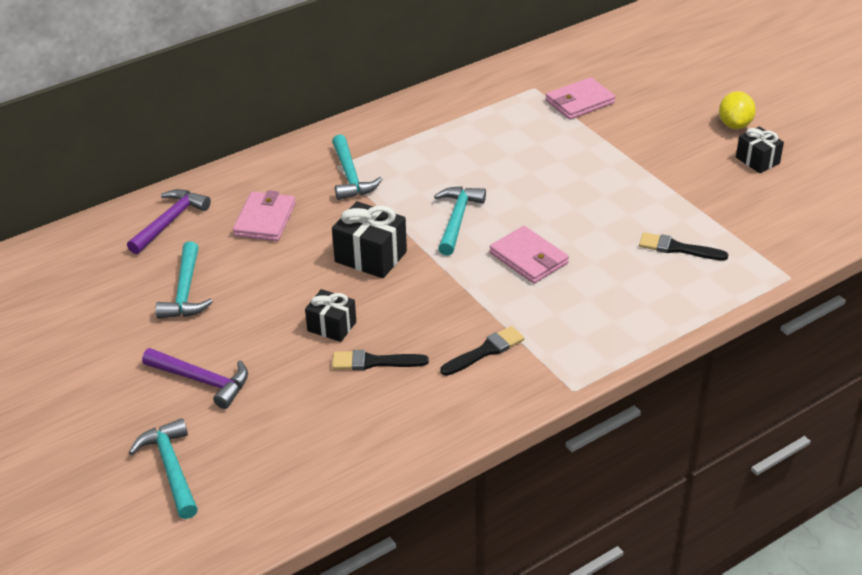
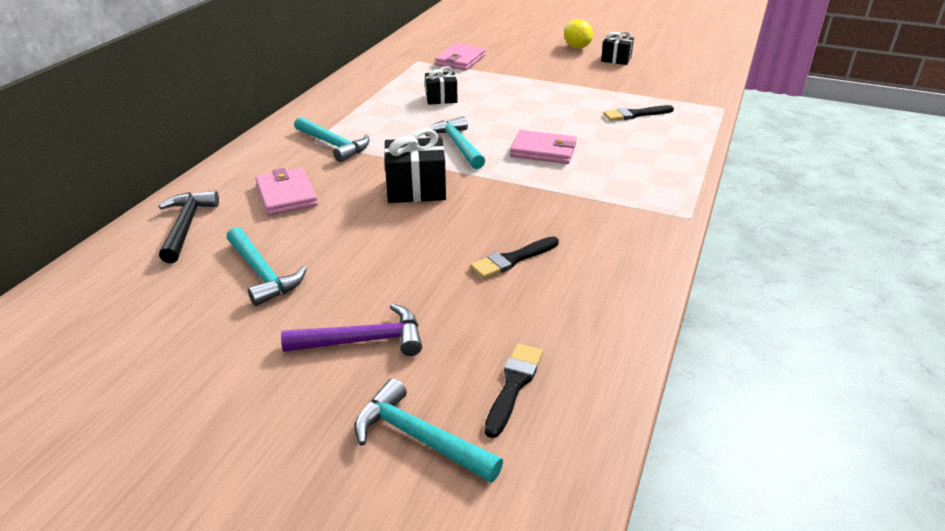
camera: 35 degrees left, 5 degrees down
(170, 221) = (186, 226): purple hammer -> black hammer
(332, 326) = (442, 248): black gift -> black gift (441, 98)
(485, 351) = (591, 217): black brush -> black brush (513, 385)

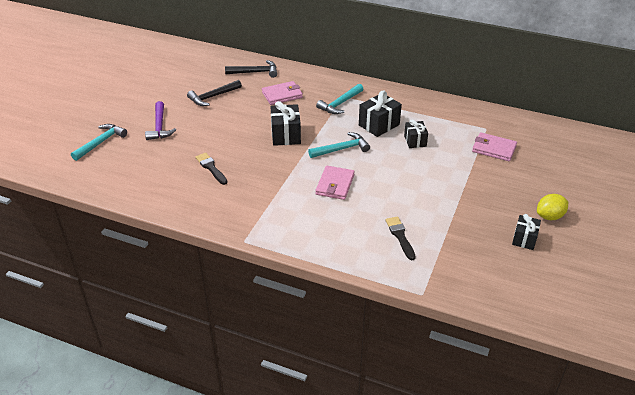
camera: 90 degrees right, 5 degrees up
(263, 274) = (213, 97): turquoise hammer -> black hammer
(399, 119) = (379, 125): none -> black gift
(513, 385) = (120, 165): black brush -> none

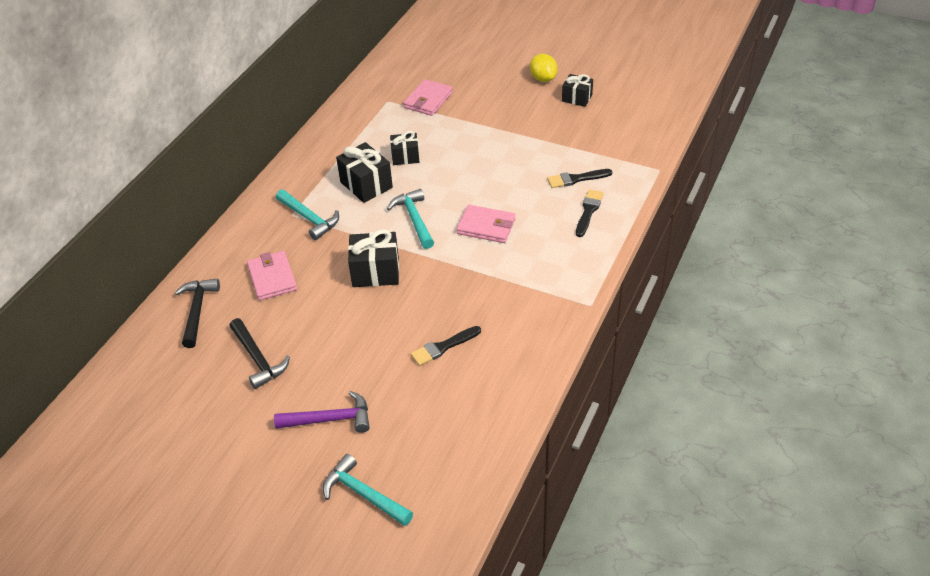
camera: 85 degrees left, 5 degrees up
(357, 243) = (588, 211): none -> black brush

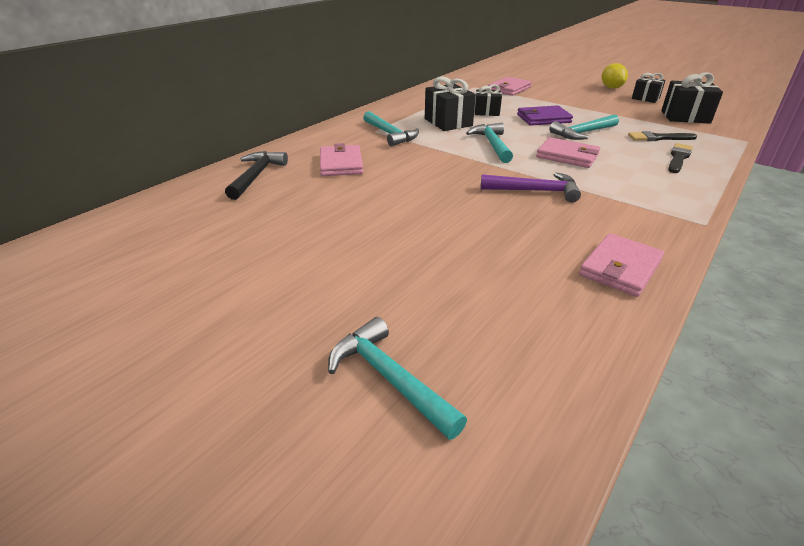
camera: 10 degrees right, 10 degrees down
(258, 359) = (300, 217): black hammer -> none
(330, 419) = (365, 282): purple hammer -> purple hammer (535, 191)
(375, 272) = (448, 172): black gift -> black gift (685, 117)
(443, 347) = (520, 235): black brush -> none
(465, 160) = (543, 119): none -> purple wallet
(504, 182) = (583, 133): none -> turquoise hammer
(516, 369) = (620, 268): none -> pink wallet

